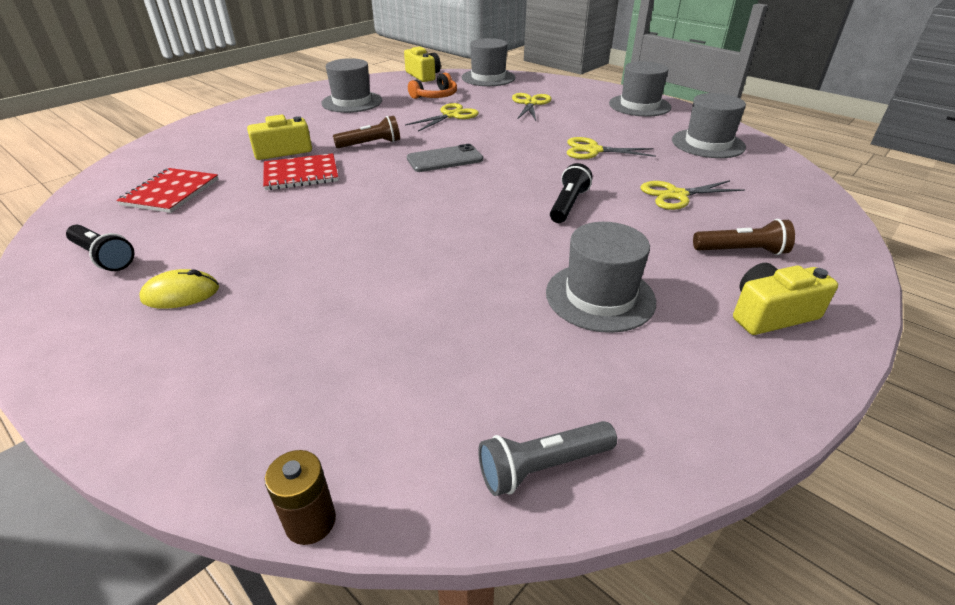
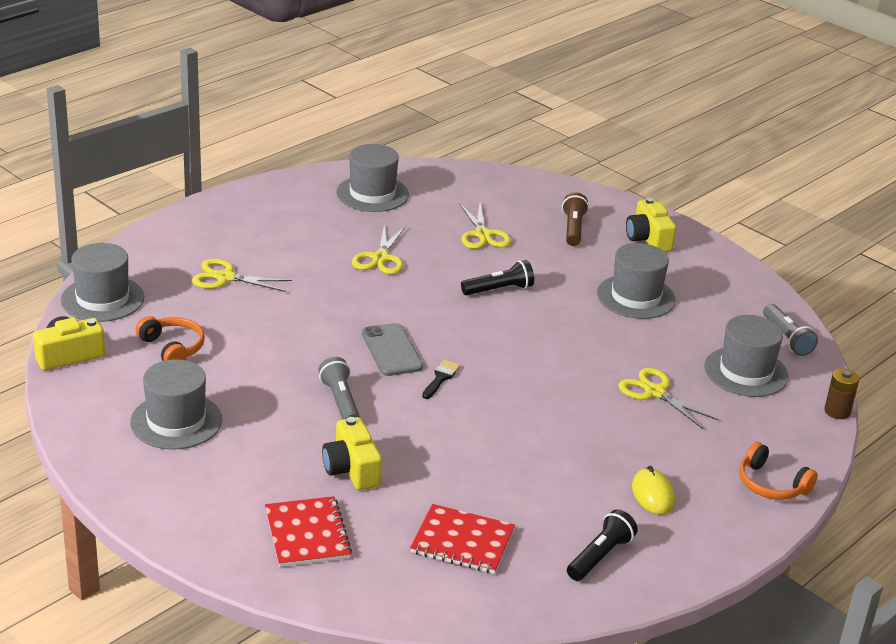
camera: 90 degrees left, 5 degrees down
(149, 402) = (771, 484): none -> orange headphones
(301, 174) = (421, 449): red notebook -> red notebook (307, 534)
(371, 144) = (340, 401): brown flashlight -> grey flashlight
(404, 179) = (441, 378): none -> black brush
(451, 115) = (254, 339): yellow scissors -> yellow scissors (655, 392)
(568, 205) = (499, 290): black flashlight -> black flashlight turned 135 degrees clockwise
(639, 105) = (253, 207): grey hat -> grey hat (746, 372)

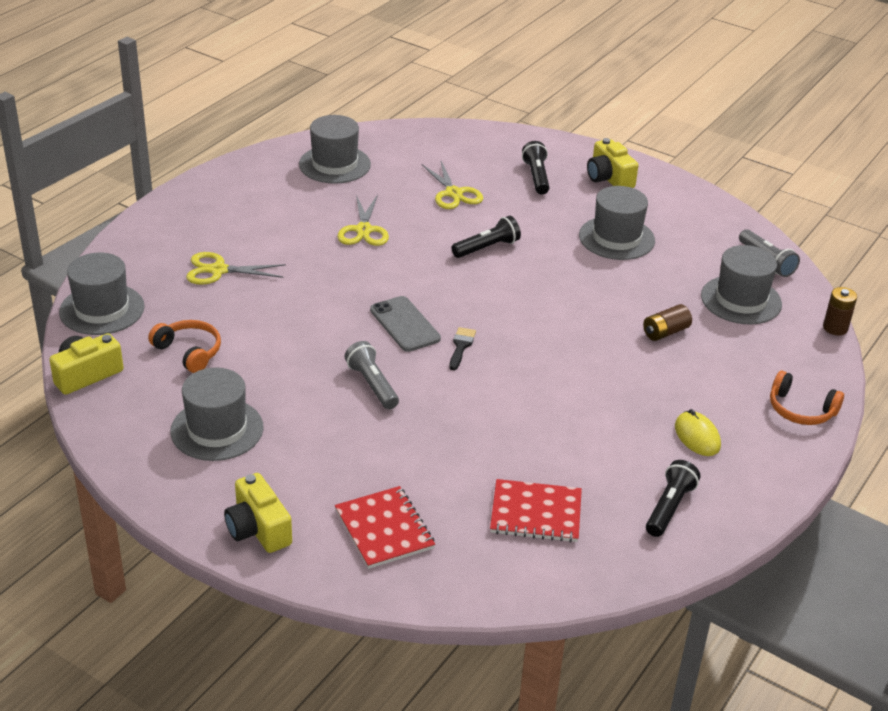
camera: 10 degrees left, 5 degrees up
(352, 469) = (406, 454): yellow camera -> yellow camera (258, 529)
(573, 229) = (536, 177): brown flashlight -> black flashlight
(655, 392) = (665, 332): yellow scissors -> brown battery

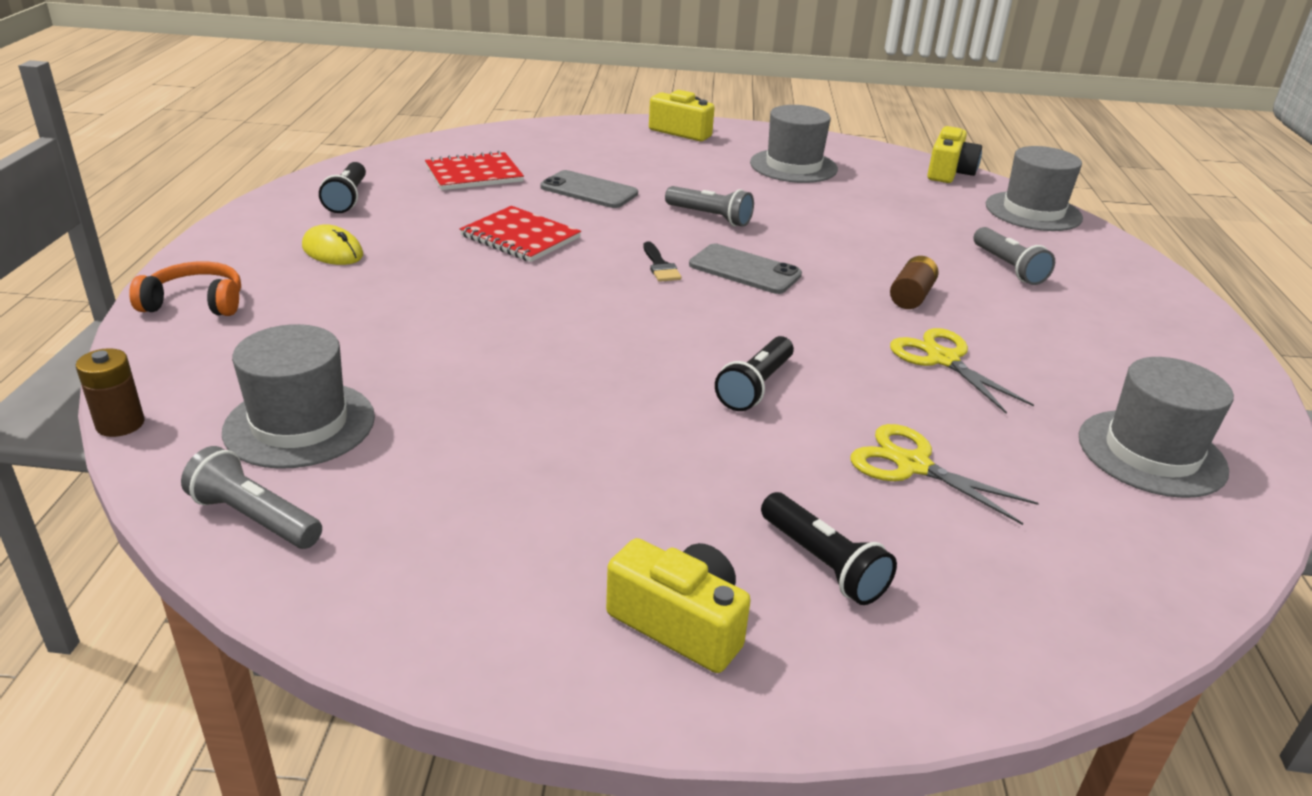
camera: 150 degrees right, 5 degrees down
(189, 352) = (903, 202): orange headphones -> none
(218, 270) = (1008, 267): yellow scissors -> grey flashlight
(384, 529) = (591, 146): red notebook -> red notebook (520, 237)
(444, 452) = (589, 190): none -> grey phone
(616, 238) = (569, 472): grey hat -> none
(665, 332) = (412, 344): brown battery -> brown battery (911, 296)

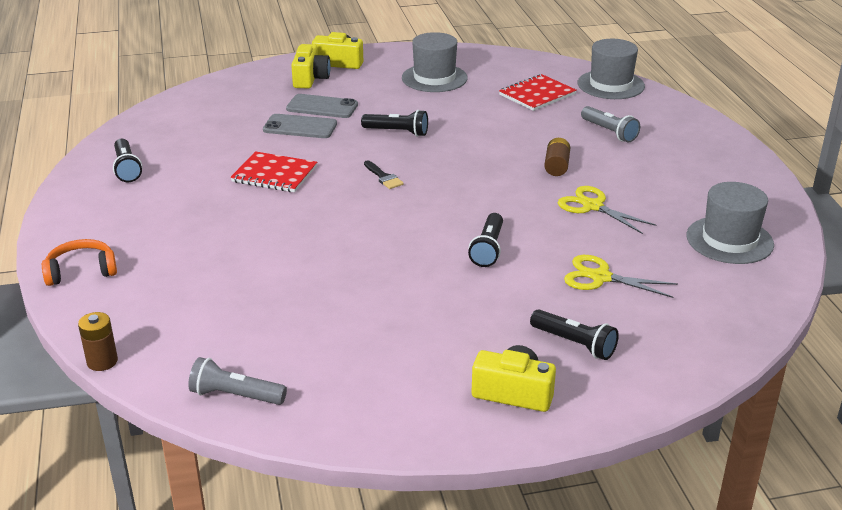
camera: 15 degrees left, 0 degrees up
(300, 424) = (219, 335): grey hat -> none
(332, 251) = (148, 213): yellow mouse -> none
(474, 174) = (207, 130): red notebook -> red notebook (537, 94)
(710, 217) = (397, 132): grey flashlight -> black flashlight
(744, 270) = (441, 169): grey phone -> grey phone (322, 107)
(949, 172) = (544, 63): yellow camera -> yellow camera (310, 78)

